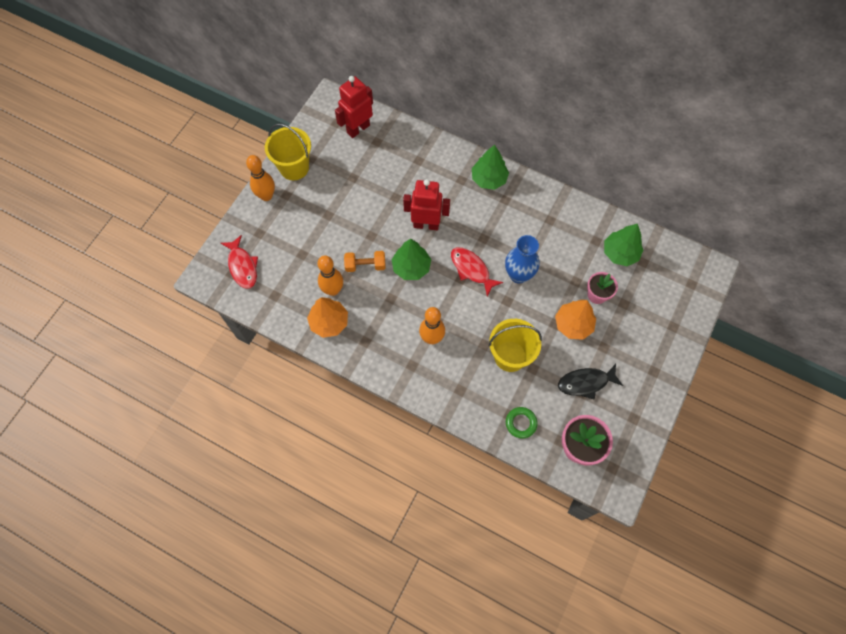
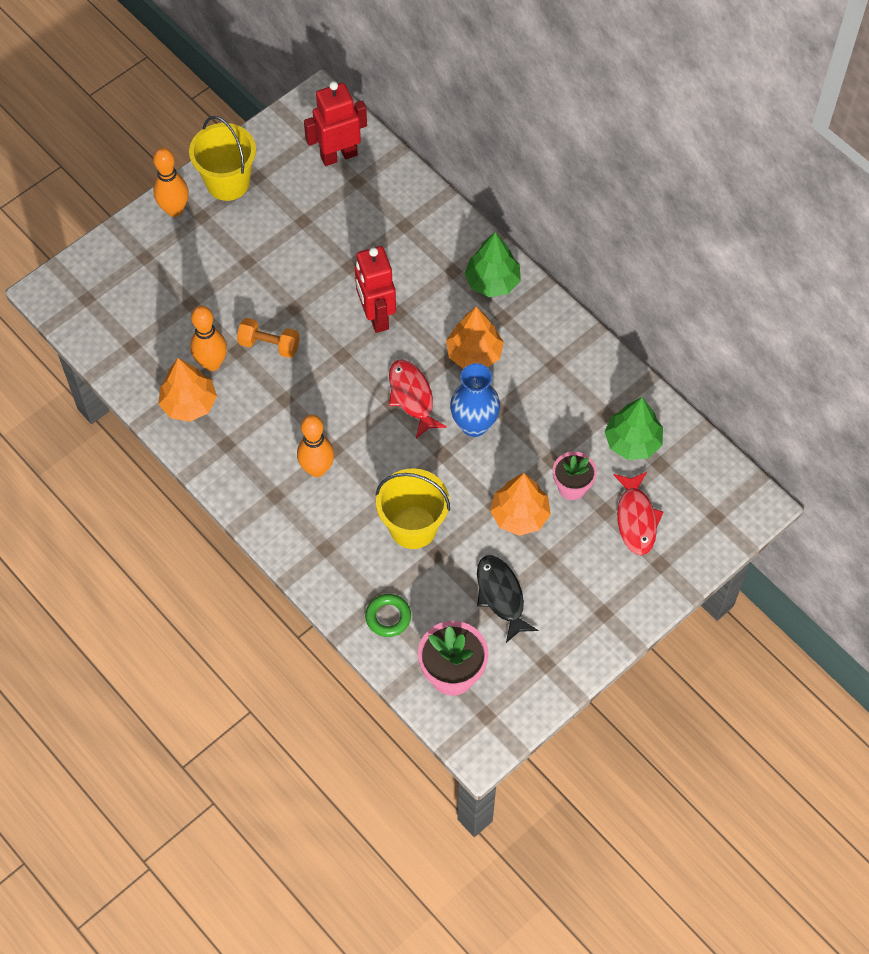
camera: 20 degrees right, 5 degrees down
(242, 266) = (105, 293): red fish -> red fish (636, 519)
(411, 267) = (330, 367): green tree -> none
(426, 224) = (376, 316): red robot -> red robot turned 135 degrees counterclockwise
(498, 229) = (474, 354): none -> orange tree
(586, 382) = (501, 596): black fish -> black fish turned 60 degrees clockwise

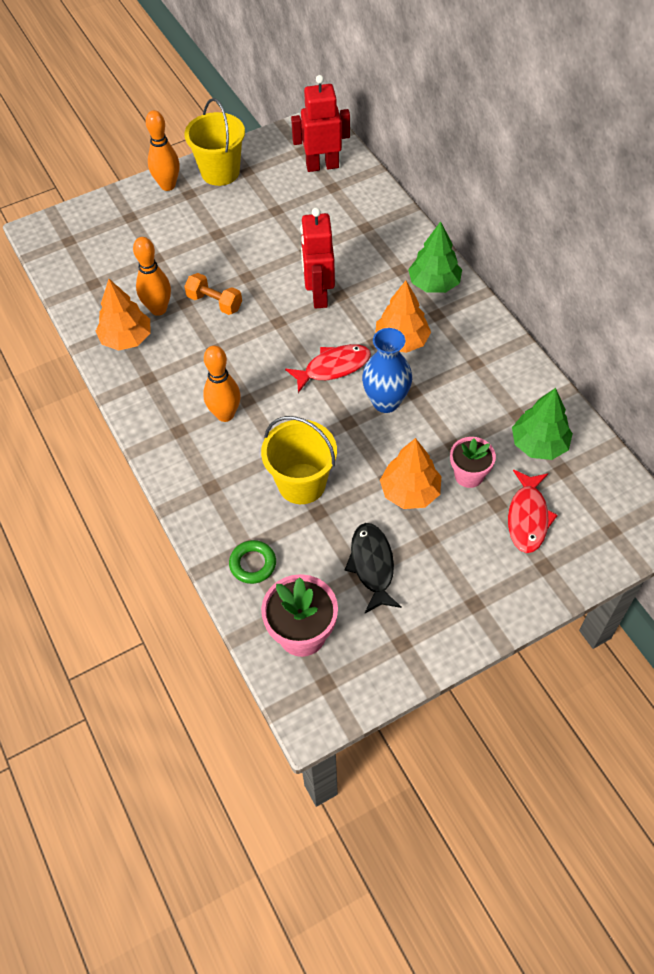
camera: 15 degrees right, 5 degrees down
(412, 397) = (333, 367): red fish -> red fish turned 75 degrees clockwise

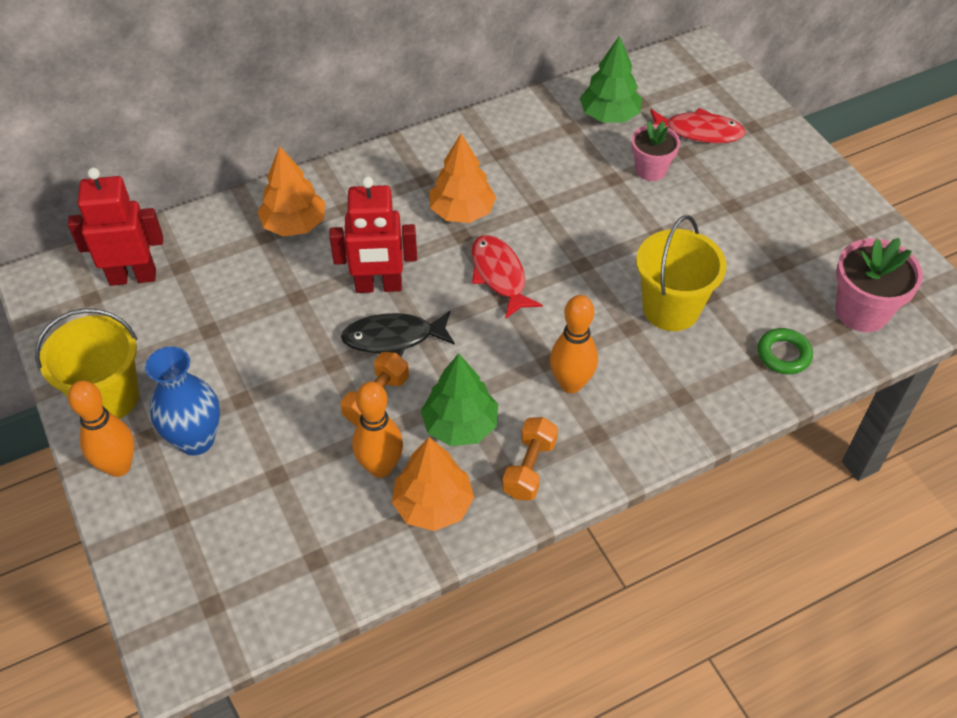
camera: 90 degrees left, 5 degrees down
(152, 390) = (529, 468): none -> orange dumbbell
(322, 166) = (133, 277): red robot -> red robot turned 90 degrees clockwise
(372, 566) = (770, 251): black fish -> black fish (394, 338)
(386, 402) = (553, 230): blue vase -> blue vase (196, 440)
(410, 491) = (675, 216): orange tree -> orange tree (294, 224)
(434, 284) = (375, 178): green tree -> green tree (460, 425)

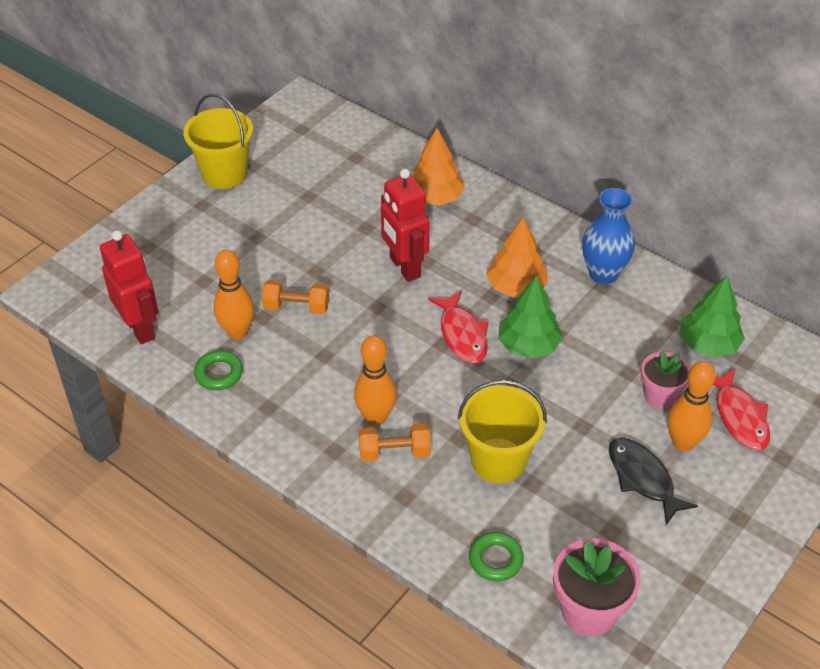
camera: 65 degrees right, 5 degrees down
(119, 466) = (173, 202): orange bowling pin -> orange bowling pin (683, 443)
(133, 277) = (332, 139): red robot -> red robot (140, 328)
(196, 440) = (212, 229): blue vase -> blue vase (603, 274)
(394, 338) = (359, 295): black fish -> black fish (643, 479)
(433, 505) = (219, 373): orange tree -> green ring
(460, 425) = (298, 363): green tree -> green tree (528, 345)
(499, 275) = (462, 334): red fish -> red fish turned 120 degrees clockwise
(529, 468) = (279, 418): orange dumbbell -> orange dumbbell (394, 452)

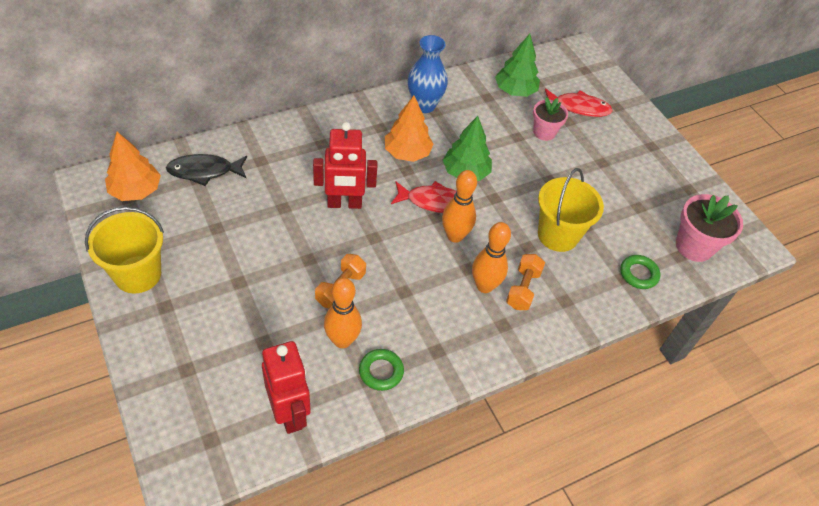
camera: 70 degrees left, 5 degrees up
(140, 328) = (290, 413): red robot -> red robot turned 75 degrees clockwise
(435, 198) = (283, 153): orange tree -> orange tree (136, 190)
(643, 479) = (605, 172): black fish -> black fish (204, 171)
(683, 443) = (586, 141): orange bowling pin -> orange bowling pin (455, 236)

